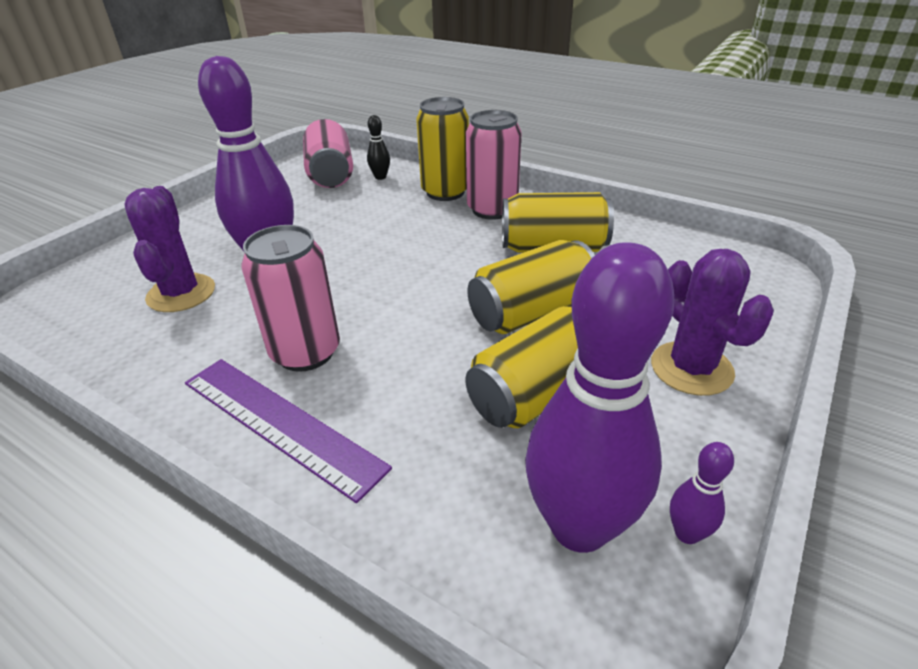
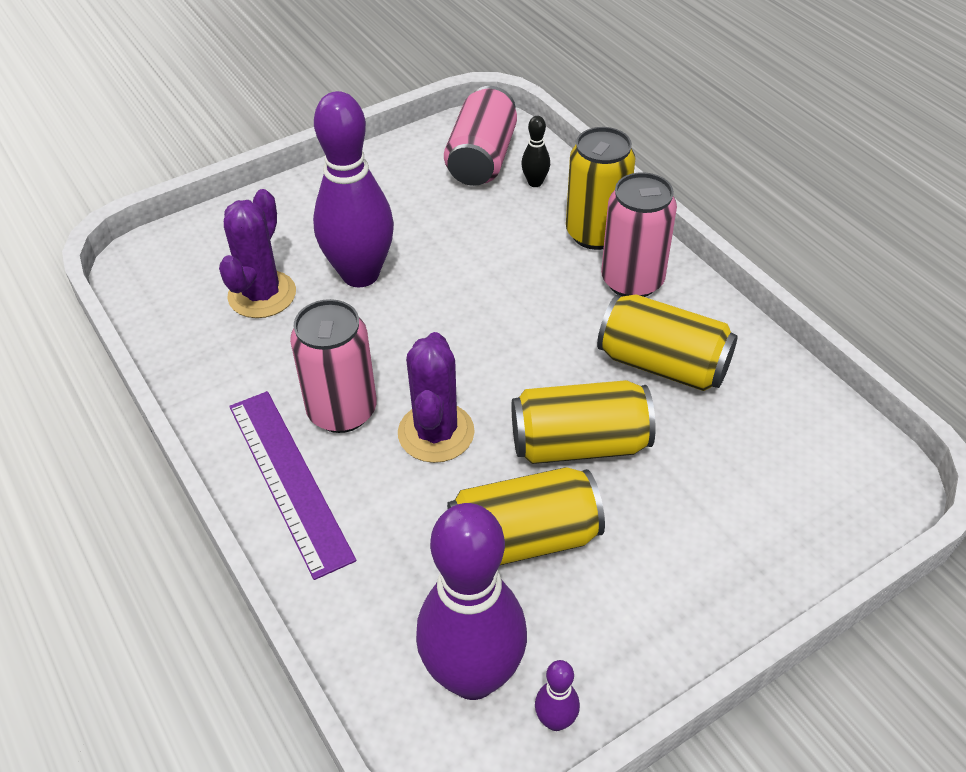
camera: 25 degrees right, 10 degrees up
(691, 368) = (691, 573): purple cactus -> purple cactus (436, 433)

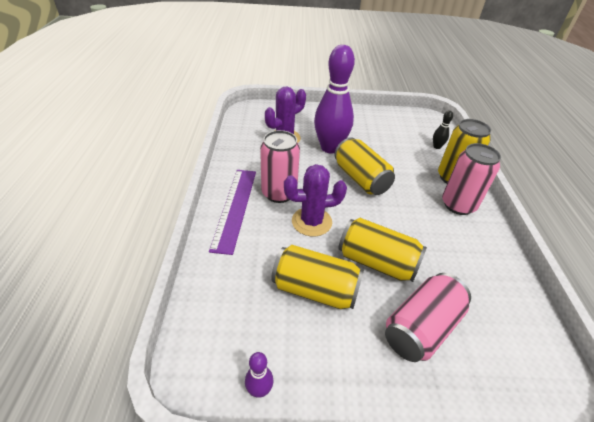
camera: 30 degrees right, 5 degrees down
(436, 433) = (311, 222): purple cactus -> purple cactus turned 45 degrees clockwise
(473, 676) = (239, 339): purple bowling pin -> none
(481, 159) = (418, 129): pink can -> pink can (421, 327)
(662, 365) = (449, 249): yellow can -> yellow can (361, 179)

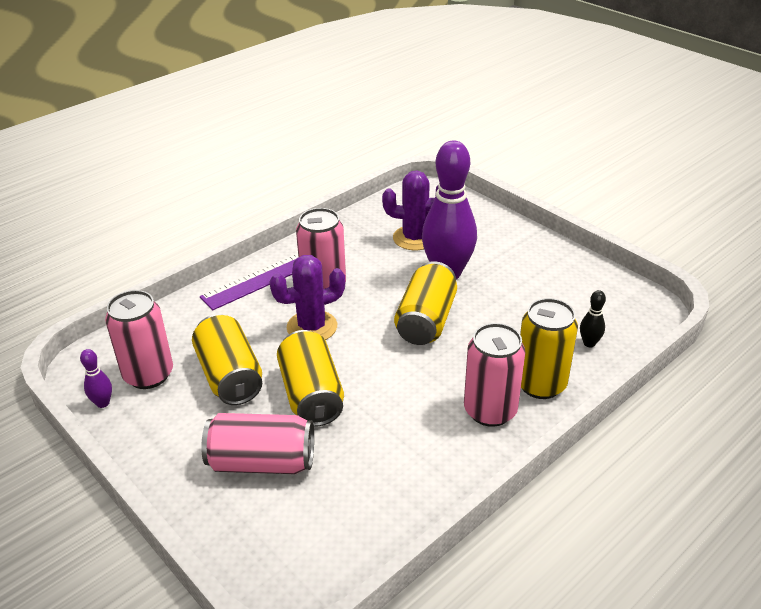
camera: 50 degrees right, 5 degrees down
(259, 336) = (148, 375): none -> pink can
(311, 222) = (312, 327): purple cactus -> purple cactus turned 60 degrees counterclockwise

